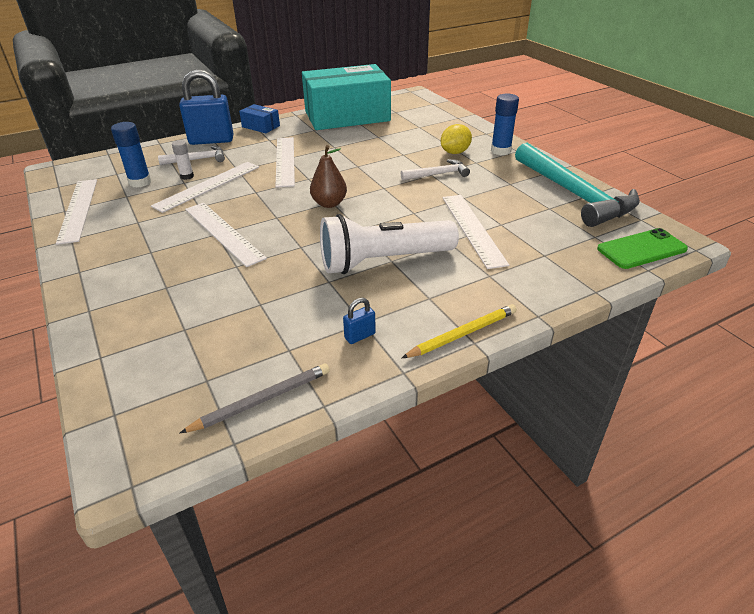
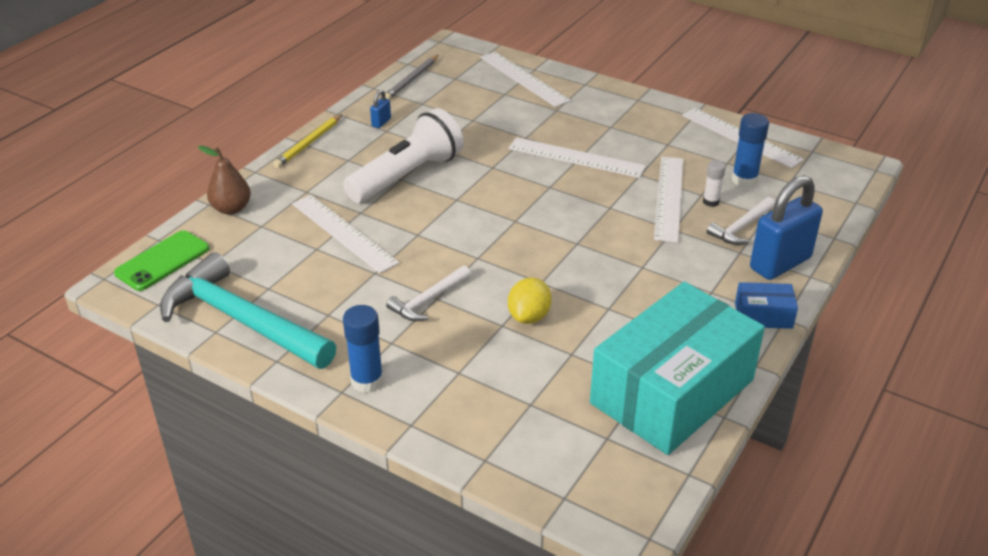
camera: 150 degrees right, 0 degrees up
(285, 161) = (637, 260): white ruler -> white ruler (523, 78)
(329, 204) = (515, 217): brown pear -> brown pear (231, 209)
(455, 152) = (432, 353): yellow lemon -> yellow lemon (529, 316)

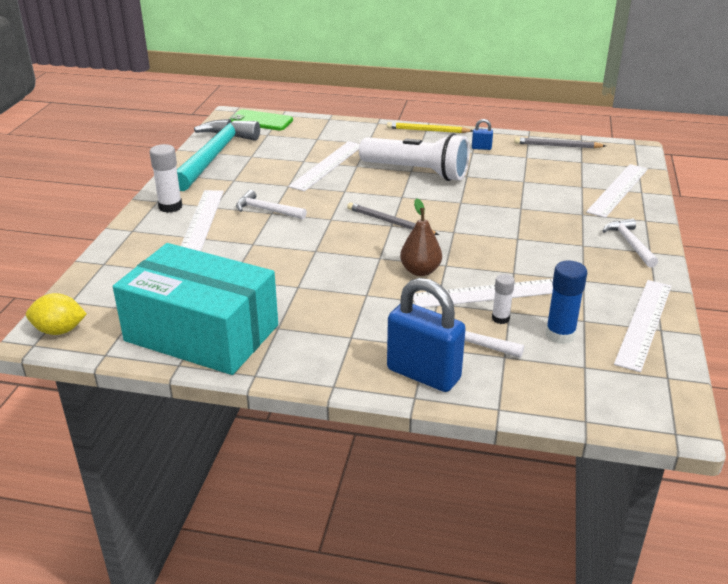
camera: 70 degrees right, 5 degrees down
(231, 209) = (329, 126): brown pear -> brown pear (420, 271)
(367, 381) = (170, 207): blue glue stick -> white glue stick
(509, 219) = (390, 222): none -> grey pencil
(529, 316) = (268, 253): yellow lemon -> yellow lemon (59, 330)
(576, 157) = (510, 236): white ruler -> white ruler (201, 222)
(620, 104) = (630, 243): none -> white hammer
(763, 315) = (331, 372): blue box -> none

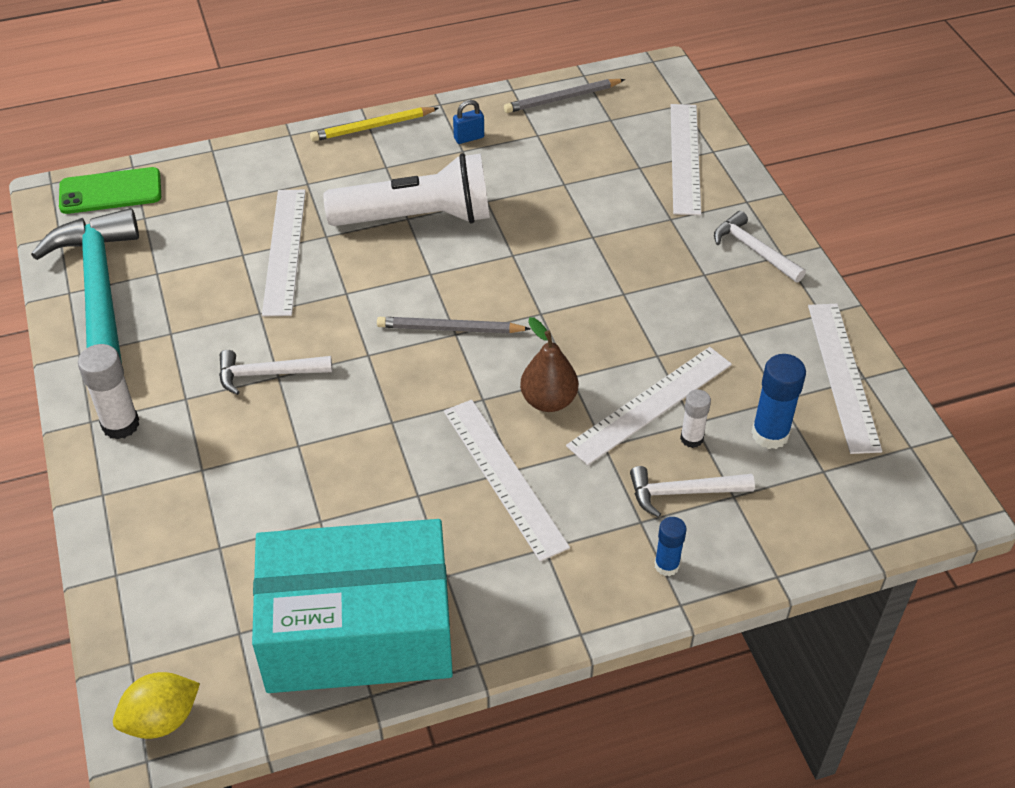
camera: 30 degrees left, 15 degrees up
(201, 222) = (192, 435): white ruler -> white ruler (504, 477)
(423, 374) = (666, 565): blue padlock -> blue glue stick

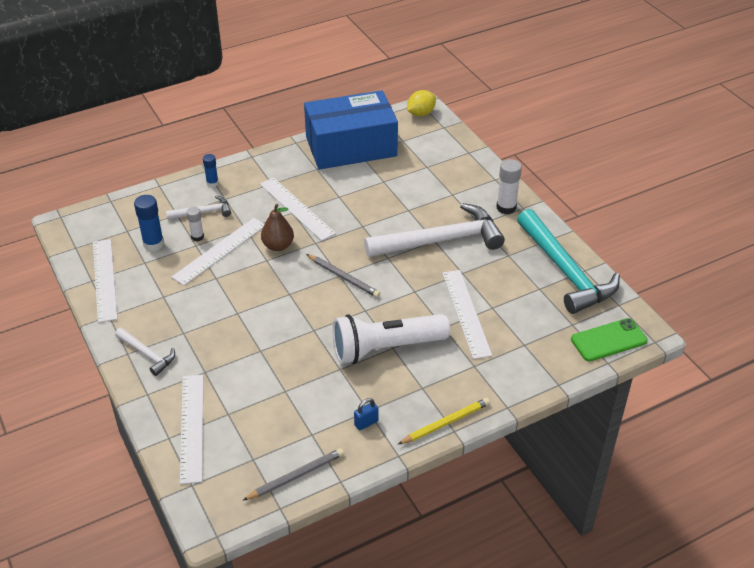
camera: 170 degrees right, 5 degrees down
(267, 374) = (440, 240): white hammer -> white hammer, size x2.09
(358, 630) = (351, 146): turquoise box -> blue box
(450, 329) = (343, 277): grey pencil -> grey pencil turned 45 degrees clockwise

